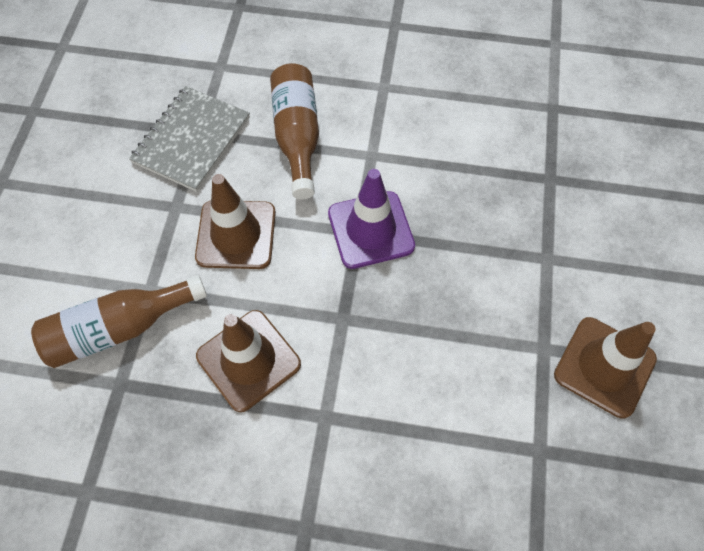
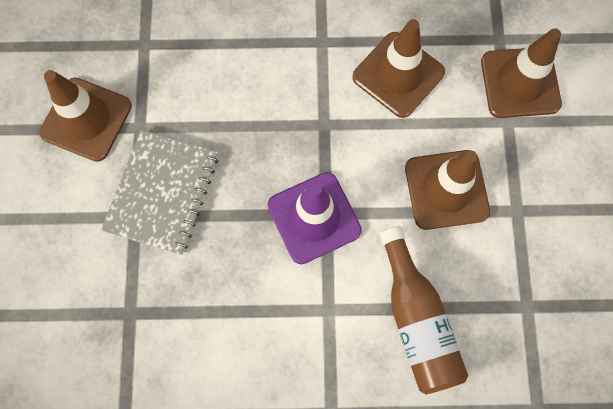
camera: 170 degrees right, 10 degrees up
(119, 328) = (520, 83): brown bottle -> brown traffic cone
(191, 140) = (532, 294): grey notebook -> grey notebook (162, 193)

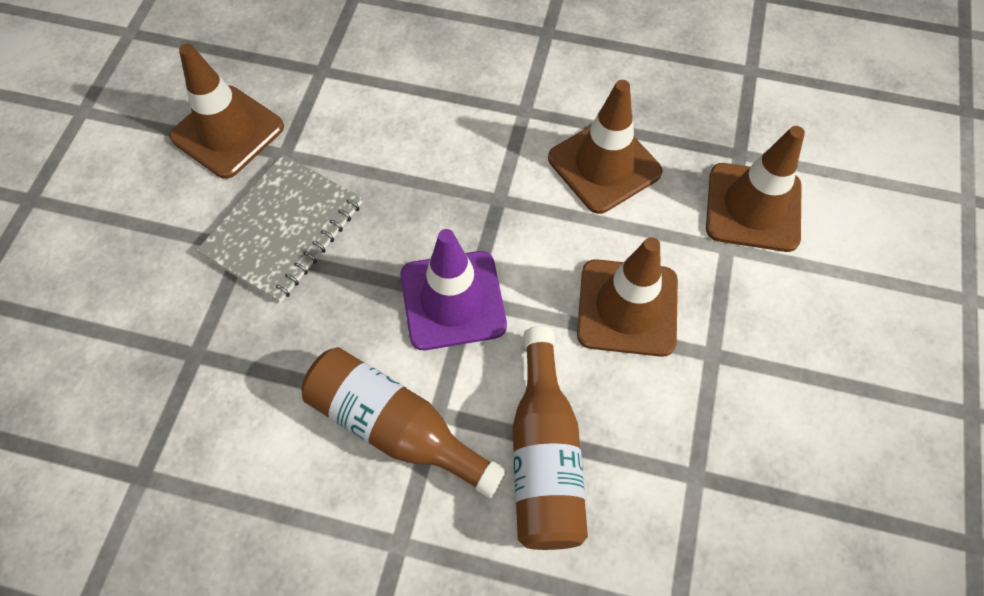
camera: 15 degrees right, 10 degrees down
(302, 328) = (396, 427): none -> brown bottle

